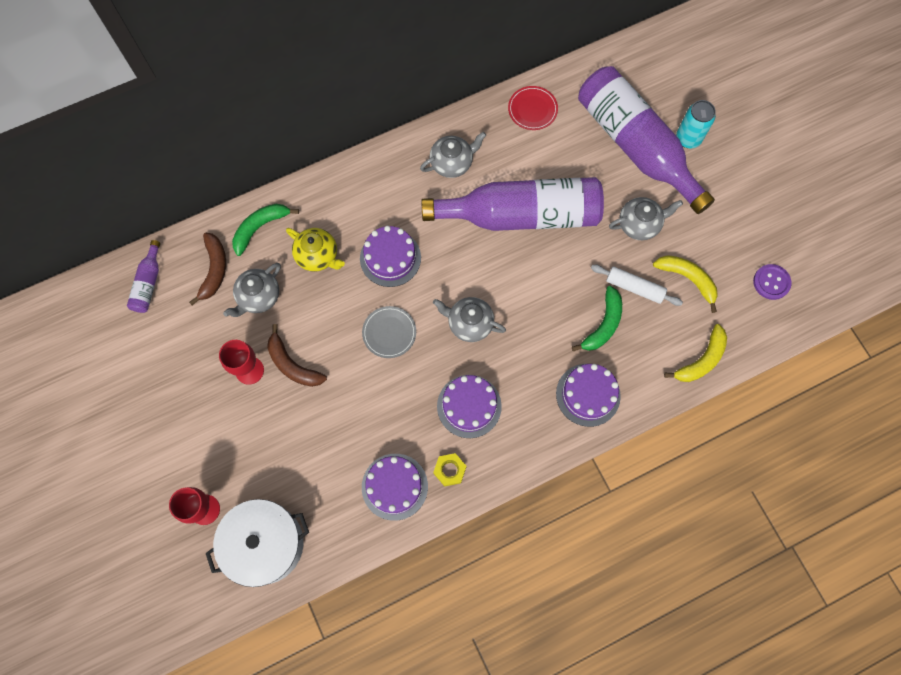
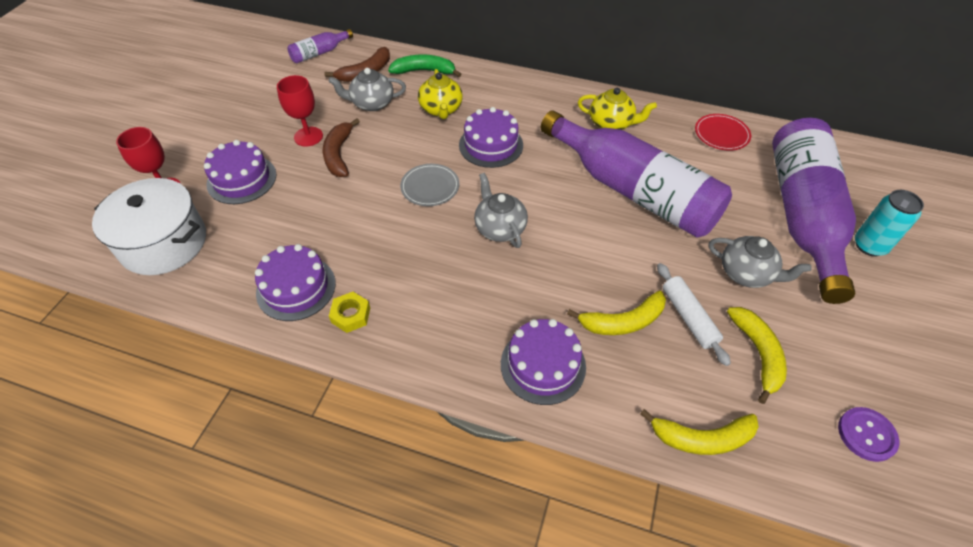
camera: 45 degrees right, 20 degrees down
(452, 163) = (611, 124): grey teapot -> yellow teapot
(469, 406) = (426, 283): purple cake -> purple cake (241, 179)
(603, 324) = (623, 321): green banana -> yellow banana

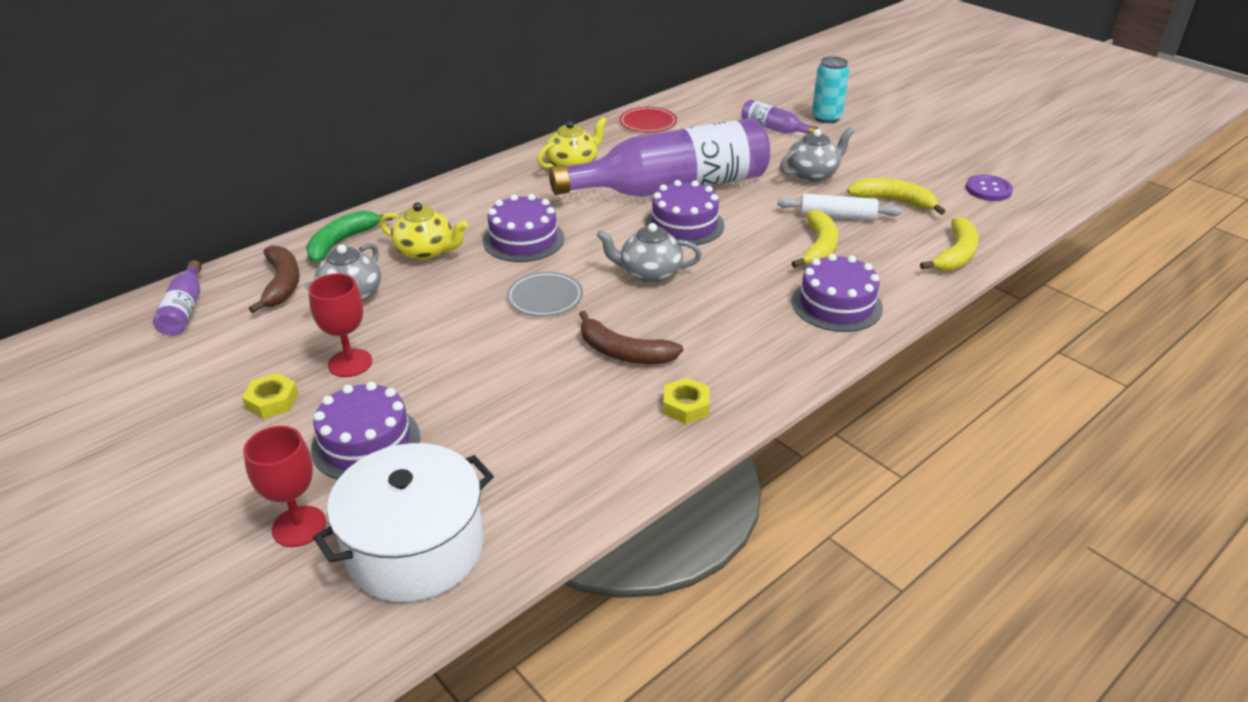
camera: 60 degrees left, 15 degrees down
(259, 126) = (272, 401): none -> yellow nut
(296, 288) = (610, 438): purple cake -> purple cake (684, 224)
(339, 154) = (415, 347): brown banana -> brown banana (624, 352)
(802, 216) = (774, 129): purple bottle -> purple bottle, size x0.41

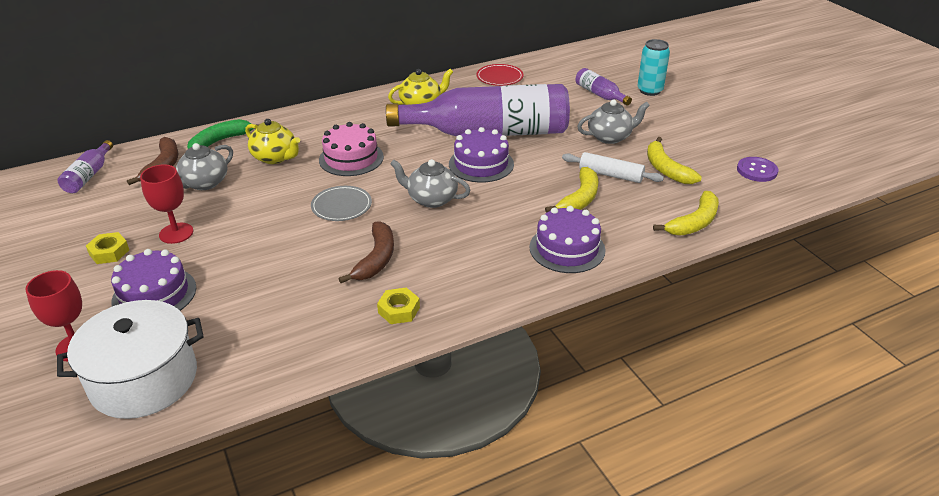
camera: 15 degrees right, 0 degrees up
(523, 239) = (351, 158): purple cake -> pink cake
(624, 352) = (376, 259): brown banana -> brown banana turned 120 degrees counterclockwise
(893, 201) = (666, 169): yellow banana -> yellow banana turned 150 degrees counterclockwise

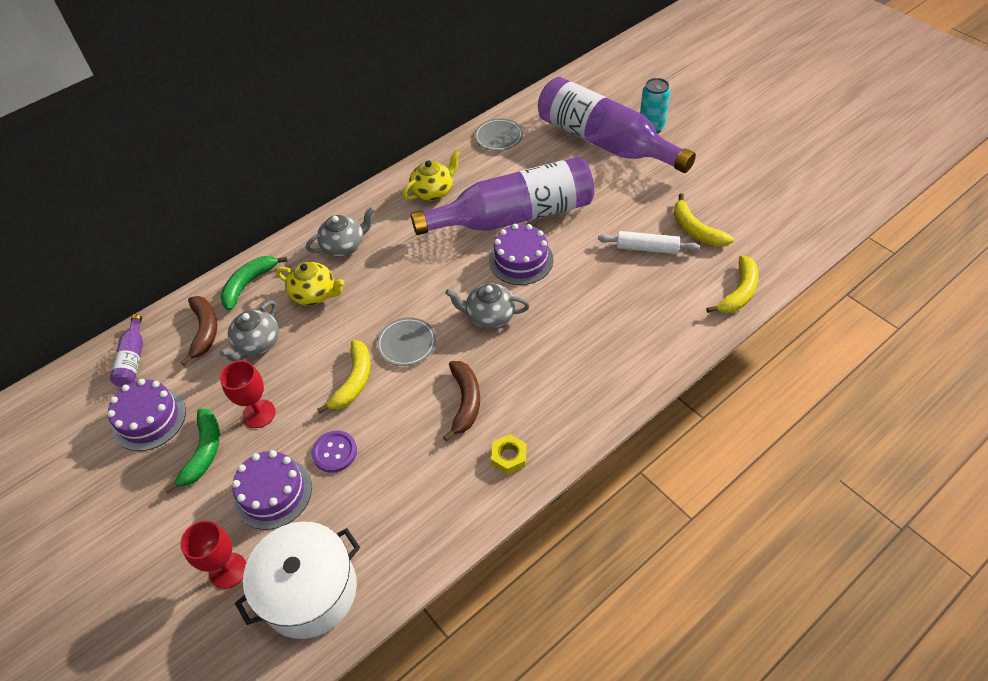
camera: 10 degrees left, 15 degrees up
(109, 252) = (203, 452): yellow nut -> green banana
(351, 158) = (391, 279): pink cake -> none
(499, 77) = (498, 136): red plate -> grey plate
(567, 248) = (635, 349): purple cake -> purple cake (149, 419)
(579, 199) = (627, 285): yellow banana -> yellow banana (354, 381)
(600, 94) = (605, 142): purple bottle -> purple bottle, size x2.43
(610, 137) = (632, 198): grey teapot -> grey teapot (344, 246)
(757, 170) = (778, 215): purple button -> purple button (334, 452)

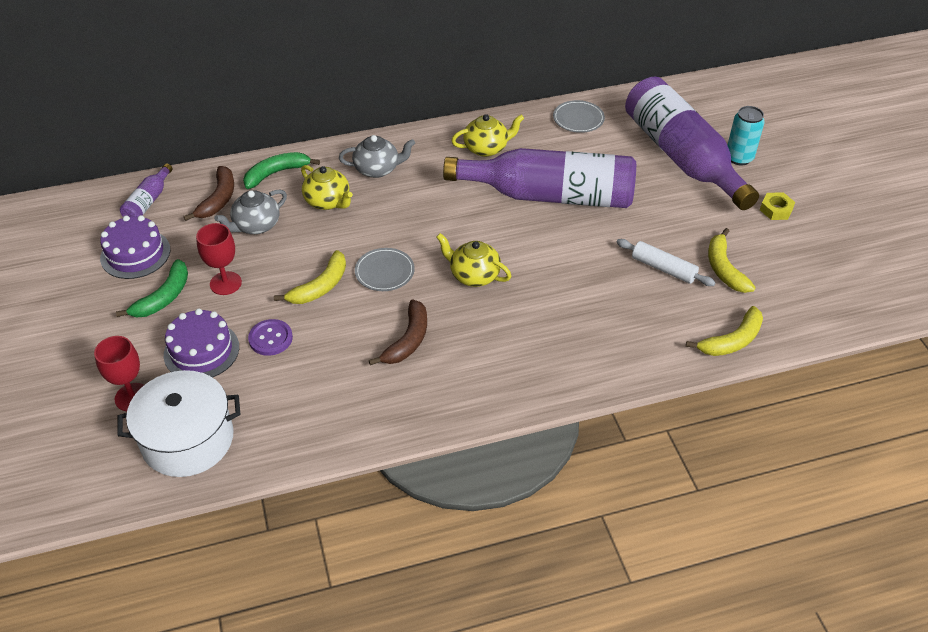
camera: 20 degrees right, 5 degrees down
(489, 316) = (473, 275): grey teapot -> yellow teapot
(509, 457) = (419, 401): yellow nut -> yellow nut (776, 209)
(521, 260) = (532, 237): purple cake -> none

